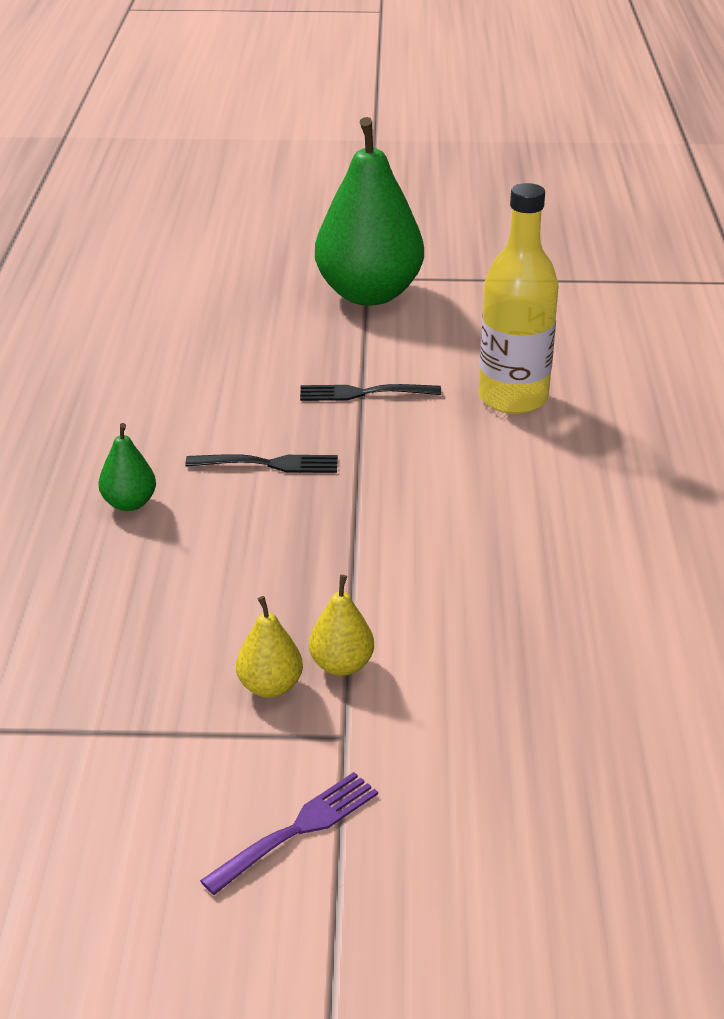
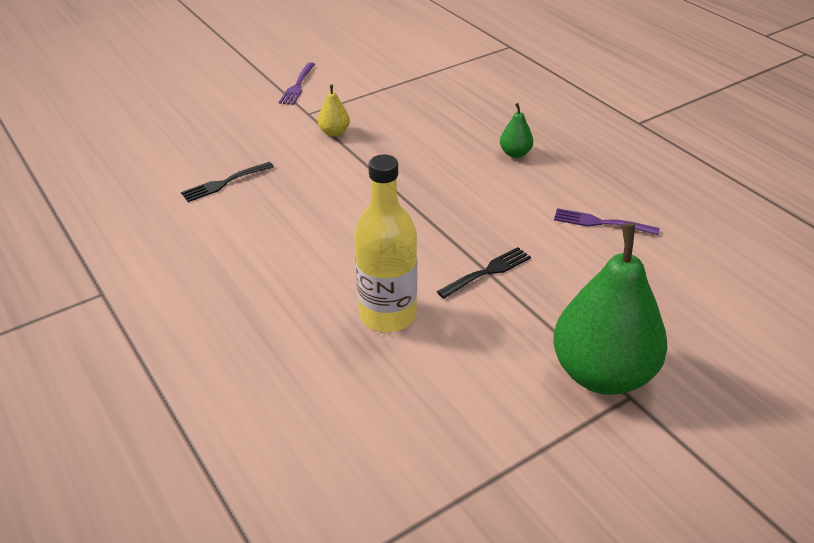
camera: 145 degrees right, 5 degrees up
(173, 387) = (601, 223): none -> purple fork
(269, 464) = (479, 201): black fork -> black fork (224, 183)
(270, 686) = (355, 116): yellow pear -> none

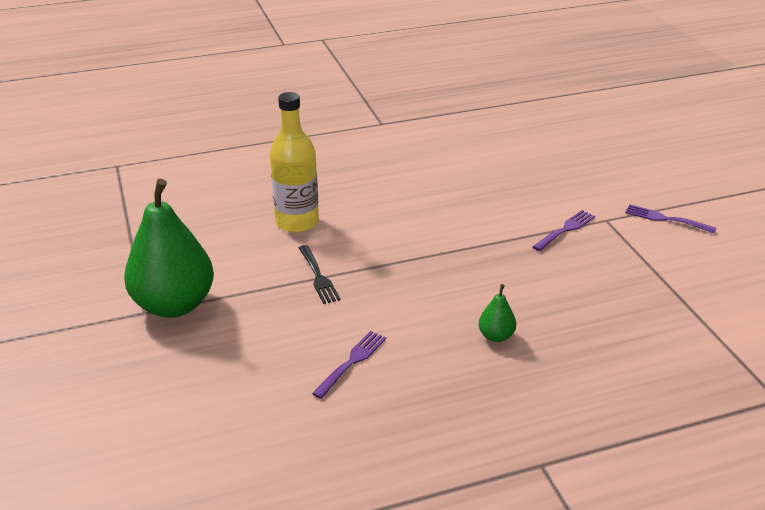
camera: 105 degrees right, 5 degrees down
(224, 183) = (496, 170): black fork -> none
(334, 132) = (565, 230): yellow pear -> purple fork

